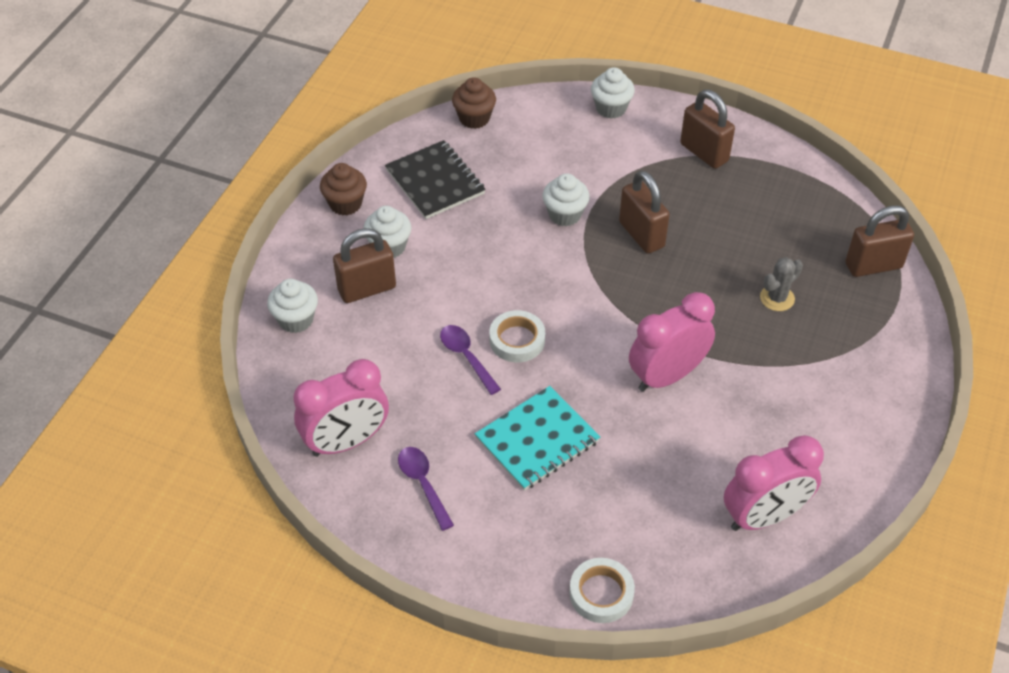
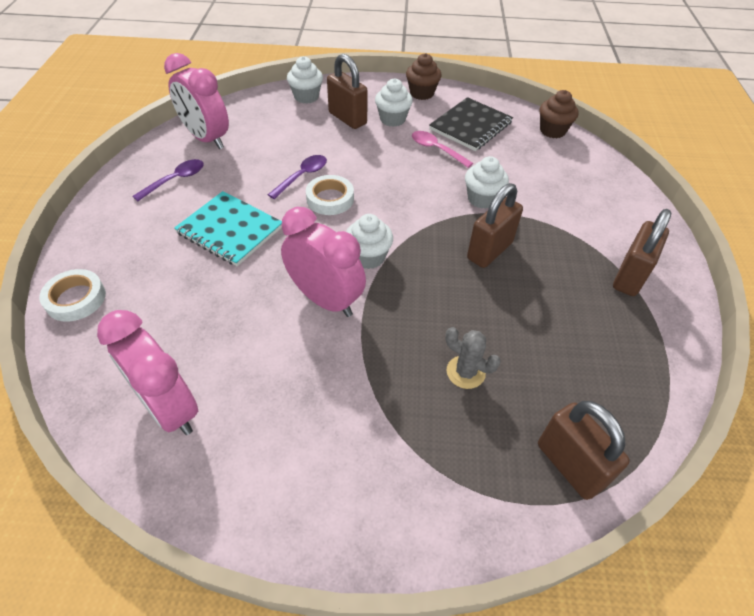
camera: 70 degrees right, 0 degrees up
(466, 225) = (436, 149): none -> pink spoon
(611, 108) = (632, 202): white cupcake -> white cupcake (368, 257)

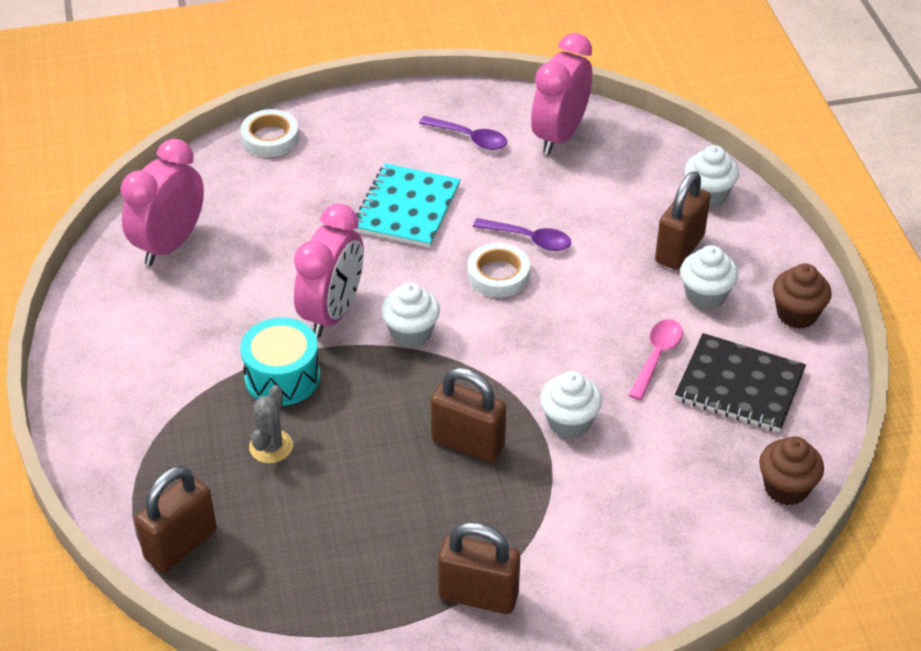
camera: 75 degrees right, 5 degrees down
(386, 348) = (282, 377): none -> turquoise drum

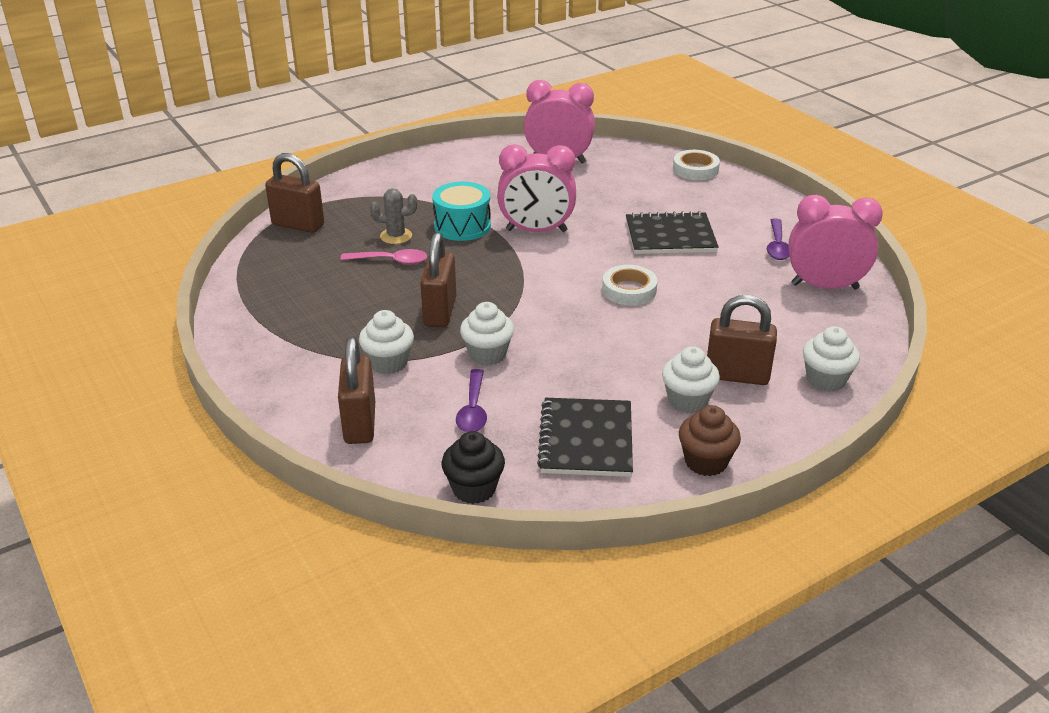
camera: 70 degrees right, 10 degrees down
(407, 208) = (670, 236): turquoise notebook -> black notebook
(411, 333) = (538, 265): white cupcake -> white cupcake (388, 363)
(478, 595) = (293, 346): brown padlock -> brown padlock (360, 423)
(529, 239) = (682, 296): purple spoon -> purple spoon (473, 409)
(657, 357) = (591, 386): pink spoon -> pink spoon (390, 261)
(786, 488) = (474, 489): brown cupcake -> black cupcake

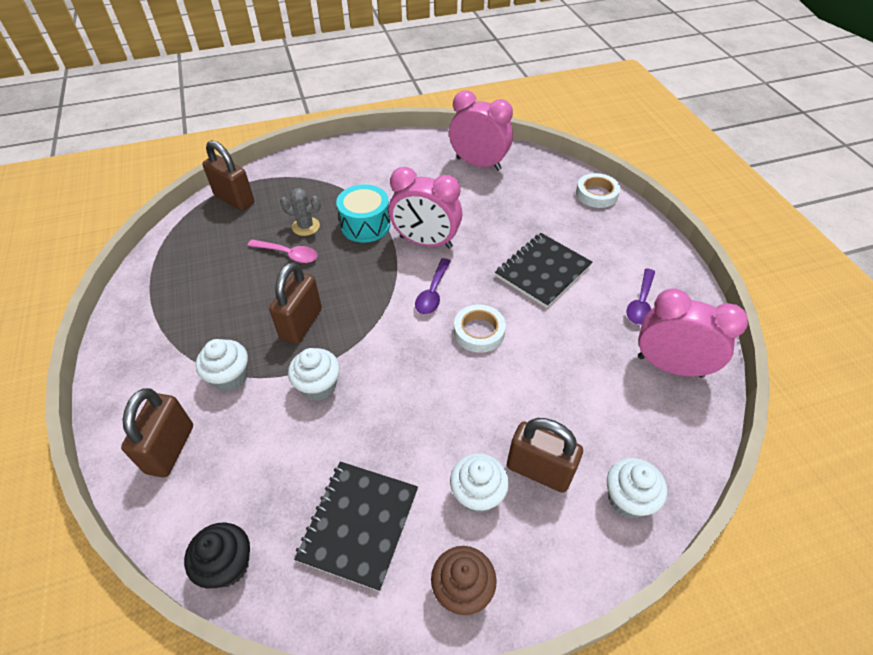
camera: 15 degrees right, 15 degrees up
(473, 409) = (275, 455): purple spoon -> purple spoon (433, 292)
(670, 236) = (543, 271): black notebook -> black notebook turned 60 degrees counterclockwise

